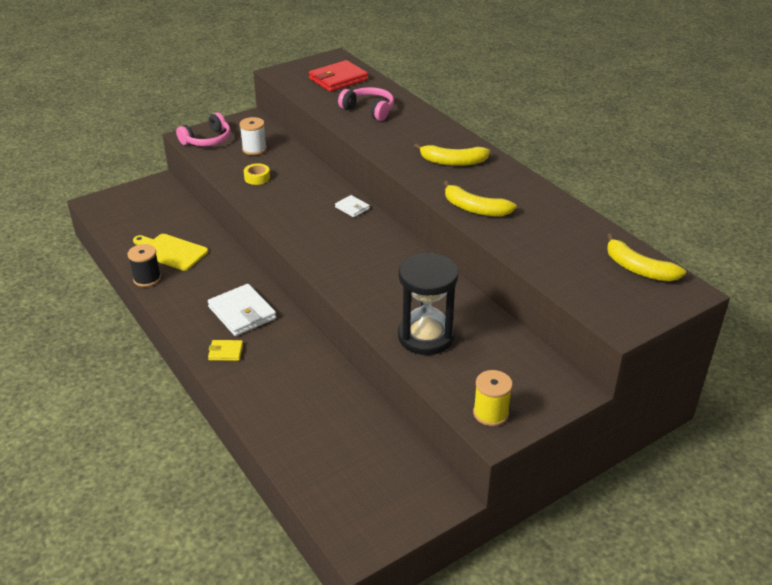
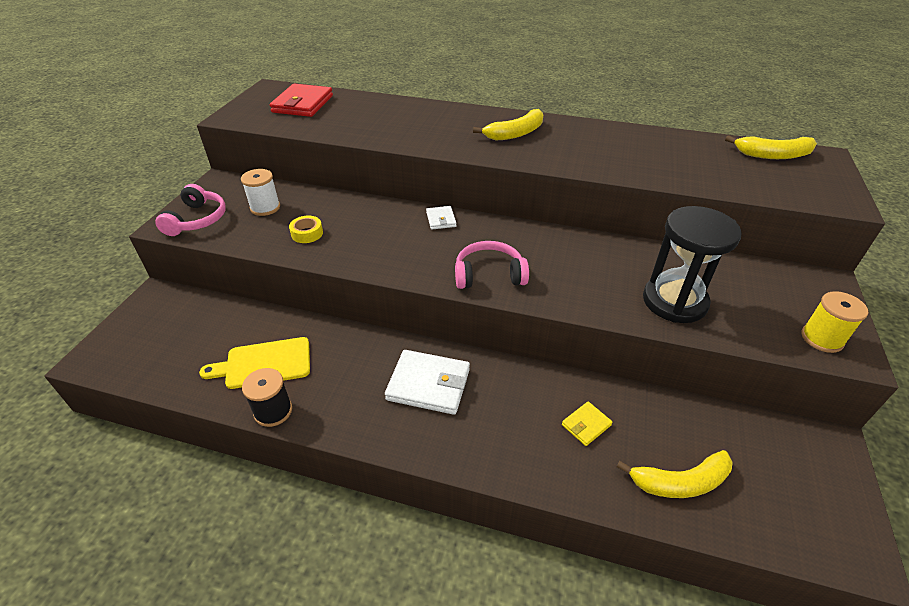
camera: 40 degrees left, 5 degrees up
(225, 352) = (468, 439): yellow wallet -> yellow wallet (586, 425)
(352, 208) = (441, 219): white wallet -> white wallet turned 75 degrees clockwise
(369, 110) = (374, 119): pink headphones -> pink headphones (489, 275)
(475, 209) = (597, 162): yellow banana -> yellow banana (680, 482)

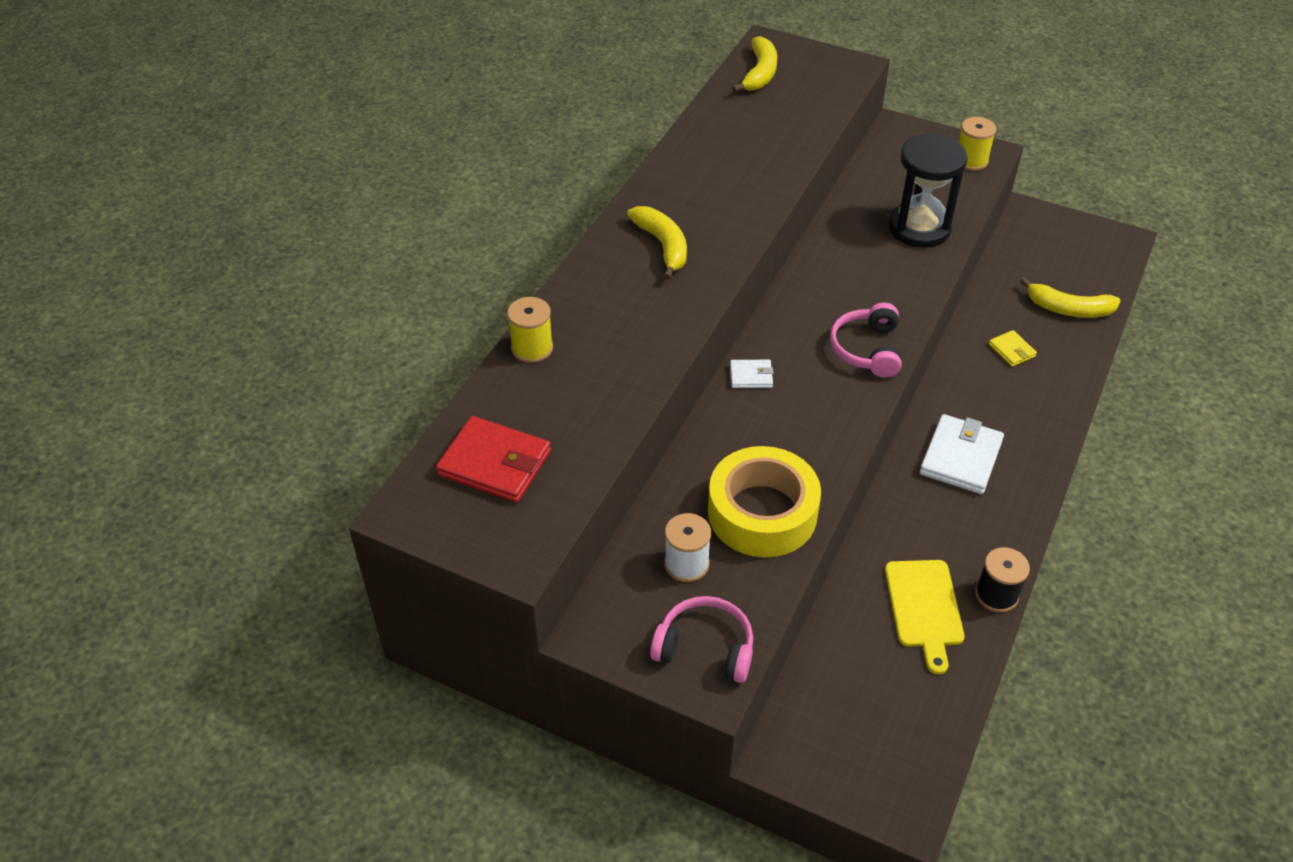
camera: 80 degrees left, 5 degrees up
(307, 233) = (762, 513): yellow tape -> yellow tape, size x2.50
(399, 104) = (532, 348): none -> yellow spool
(680, 482) = (1069, 309): yellow banana -> yellow banana turned 105 degrees clockwise

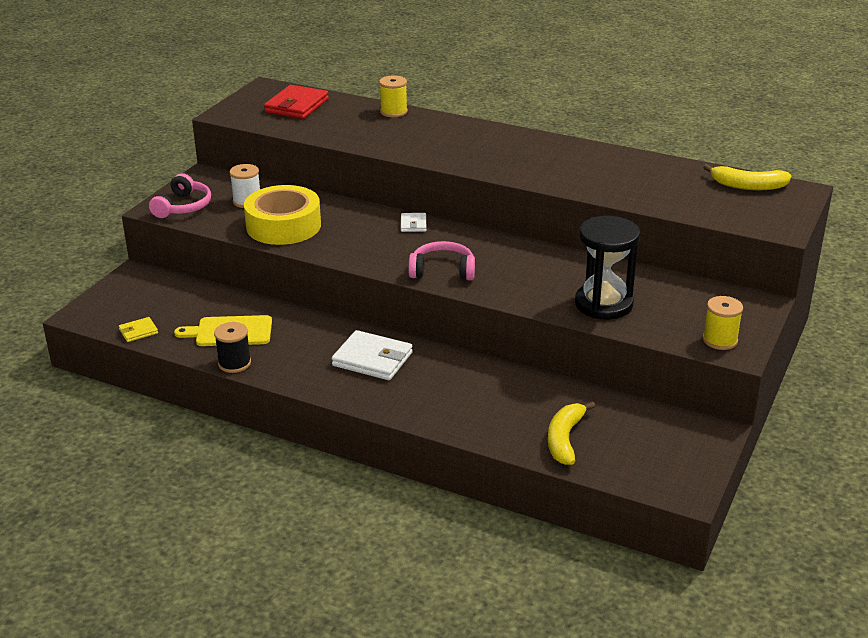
camera: 90 degrees right, 15 degrees down
(663, 246) = (500, 148): yellow banana -> none
(1012, 350) = (502, 398): yellow wallet -> yellow wallet (138, 331)

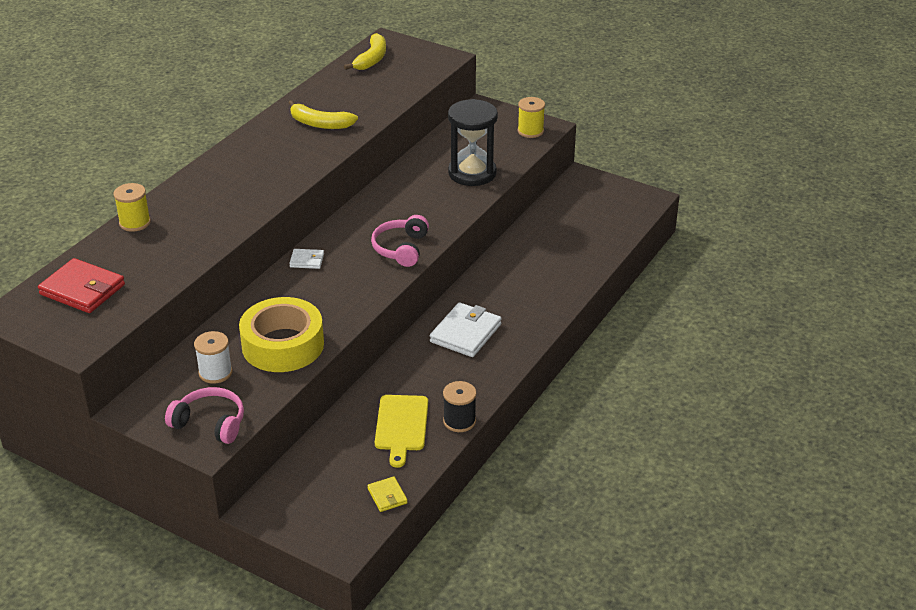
camera: 85 degrees left, 5 degrees up
(564, 439) = (588, 241): yellow banana -> yellow banana (320, 124)

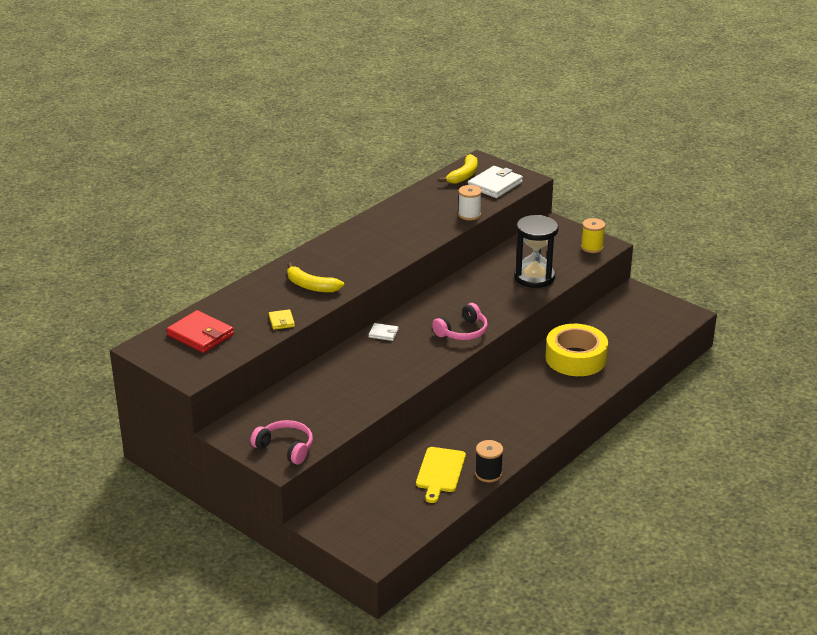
camera: 10 degrees right, 5 degrees down
(135, 223) = (248, 288): yellow spool -> none
(215, 372) = (295, 411): white spool -> white spool (469, 215)
(283, 345) = (352, 396): yellow tape -> yellow tape (575, 358)
(320, 124) = (410, 224): yellow banana -> yellow banana (311, 286)
(387, 496) = (418, 523): yellow wallet -> yellow wallet (281, 321)
(401, 248) = (462, 332): pink headphones -> pink headphones turned 150 degrees counterclockwise
(465, 333) = (507, 406): white wallet -> white wallet (495, 185)

